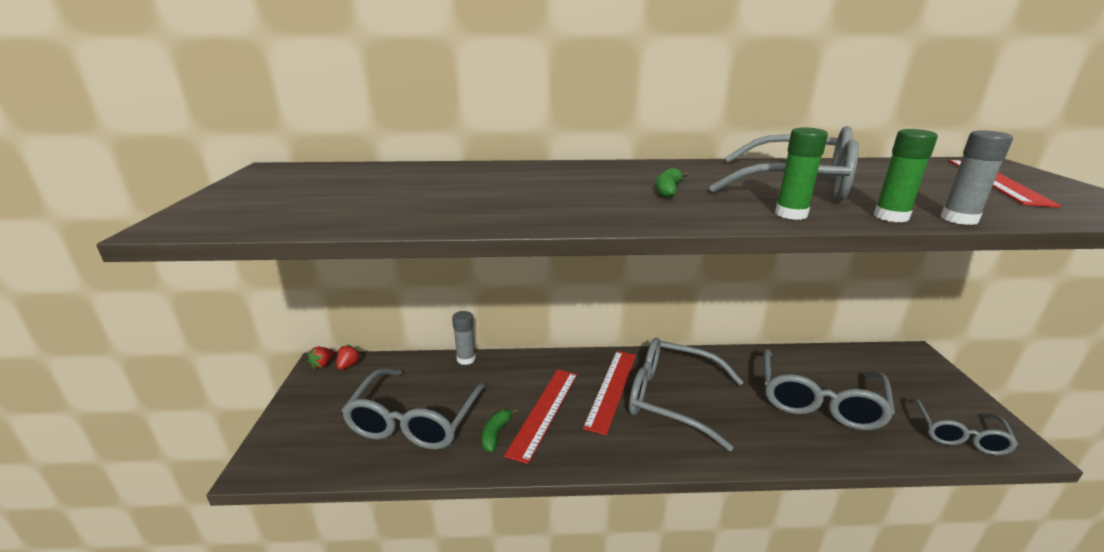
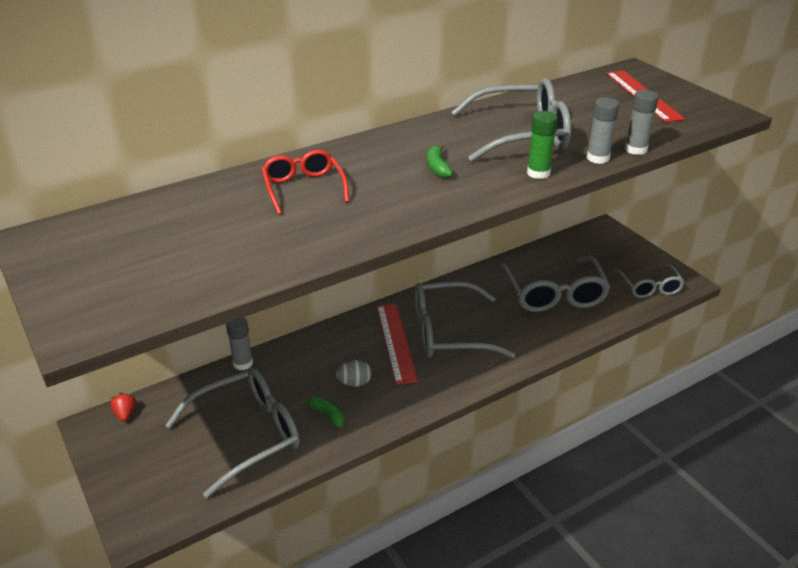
camera: 30 degrees left, 10 degrees up
(323, 364) = (95, 424): red strawberry -> none
(415, 420) = (247, 435): grey glasses -> grey glasses turned 105 degrees counterclockwise
(496, 433) = (328, 416): green banana -> green banana turned 150 degrees clockwise
(514, 180) = (303, 188): none -> red glasses
(544, 412) = (354, 383): red ruler -> grey egg
(891, 217) = (598, 158): green glue stick -> grey glue stick

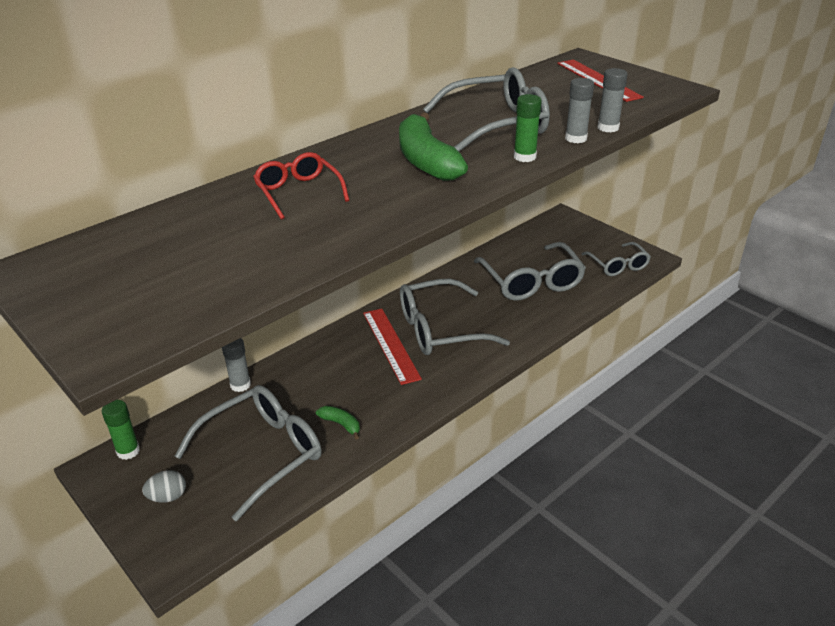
camera: 10 degrees left, 0 degrees up
(125, 414) = (128, 451): red strawberry -> green glue stick
(354, 383) = (359, 389): grey egg -> grey egg (168, 497)
(437, 167) = (426, 161): green banana -> green banana, size x2.19

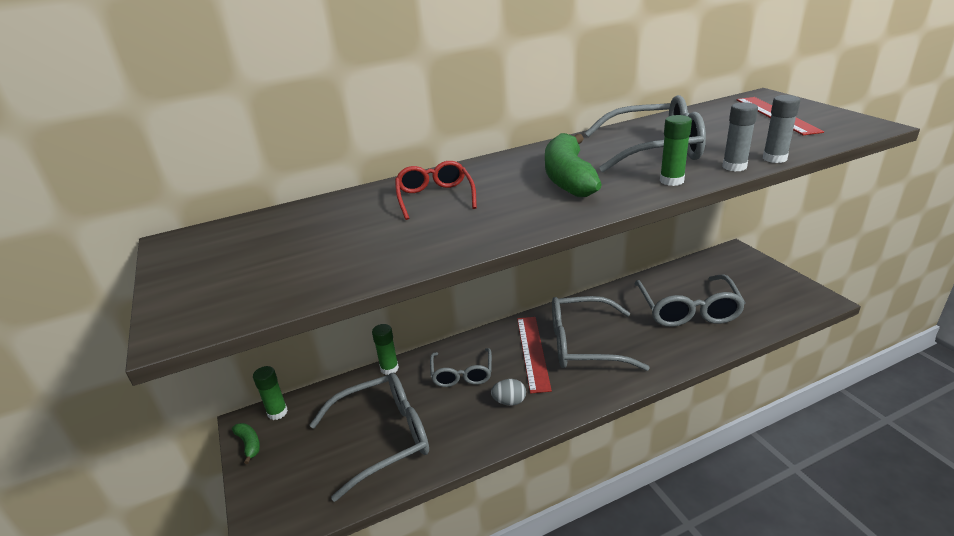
camera: 20 degrees right, 5 degrees down
(168, 497) = (289, 463): grey egg -> grey egg (509, 401)
(240, 385) = (389, 368): grey glue stick -> green glue stick
(341, 424) = (462, 423): green banana -> green banana (249, 444)
(618, 265) = (784, 305): grey glasses -> grey glasses (462, 374)

